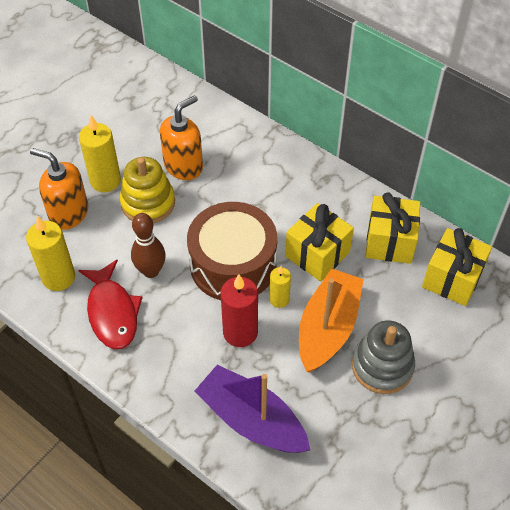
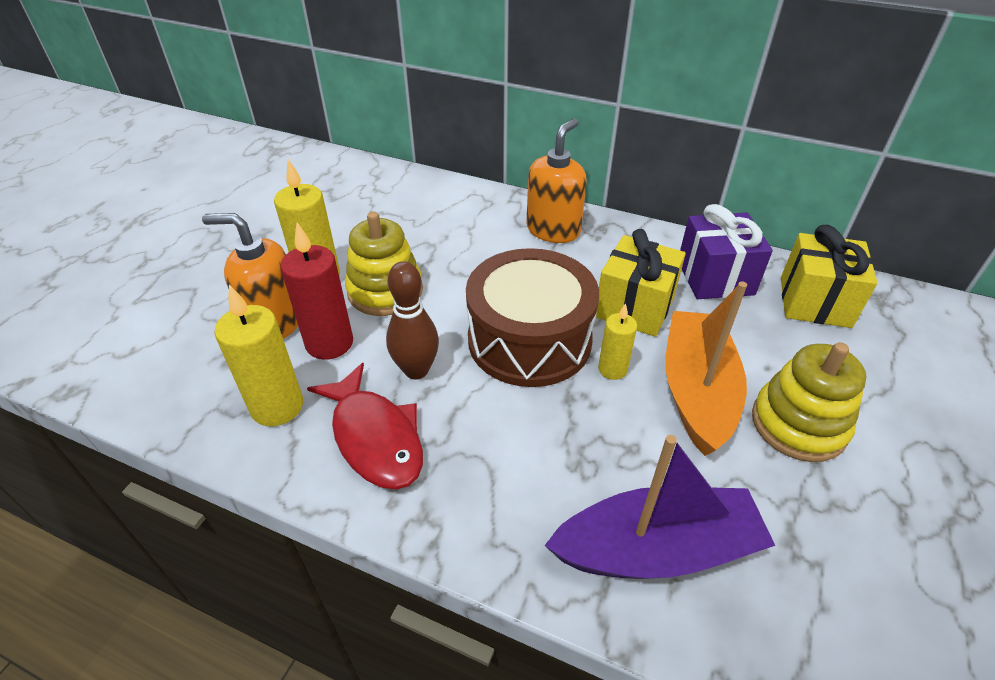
camera: 15 degrees left, 10 degrees down
(183, 166) = (419, 244): orange soap dispenser -> orange soap dispenser (553, 230)
(240, 332) = (578, 423): red candle -> red candle (329, 343)
(252, 420) = (656, 549): purple boat -> purple boat turned 150 degrees clockwise
(382, 366) = (798, 424): grey stacking toy -> yellow stacking toy
(389, 242) = (715, 277): yellow gift -> purple gift

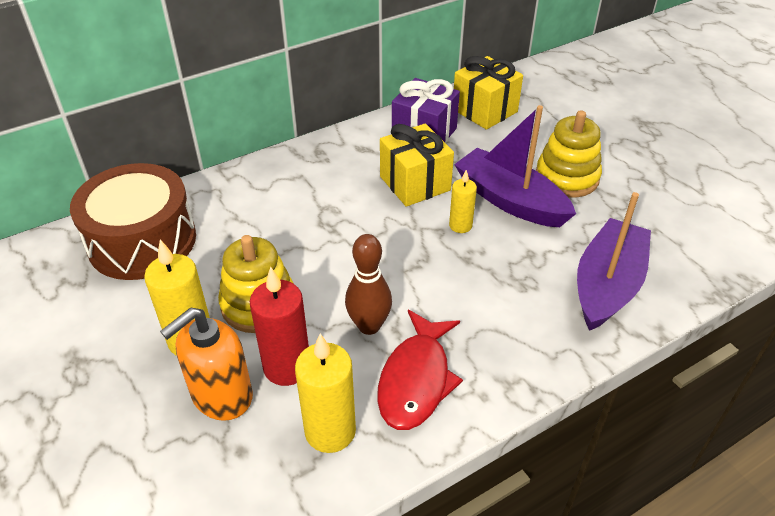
camera: 55 degrees left, 0 degrees up
(375, 437) = (416, 380): red fish -> red fish turned 105 degrees clockwise
(529, 340) = (396, 250): brown drum -> brown drum (142, 241)
(553, 230) = (293, 175): orange soap dispenser -> none
(697, 391) = (510, 200): orange boat -> purple boat

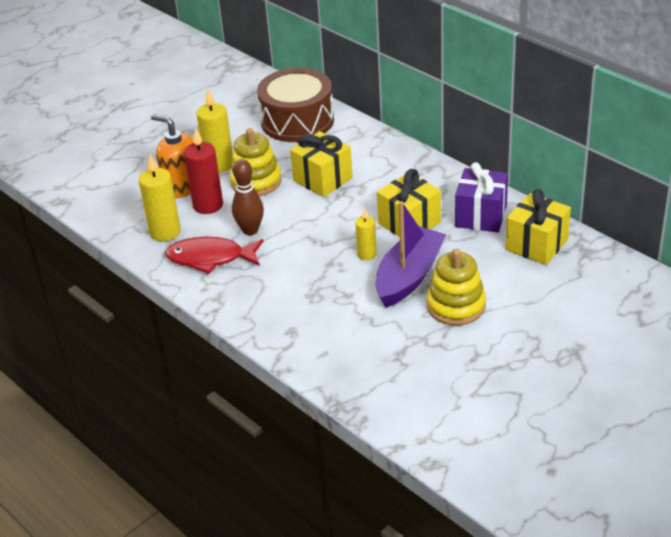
camera: 80 degrees right, 5 degrees down
(292, 238) = (323, 179): none -> yellow gift
(607, 285) = (325, 338): purple boat -> none

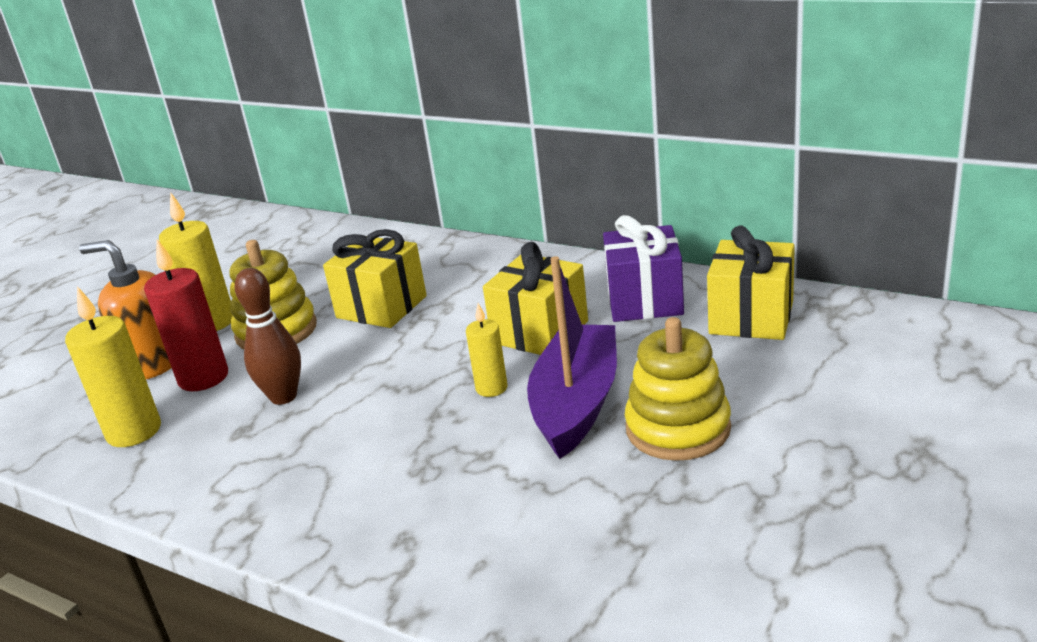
camera: 15 degrees left, 10 degrees down
(210, 258) = (222, 453): red fish -> none
(297, 121) = (320, 249): brown drum -> none

